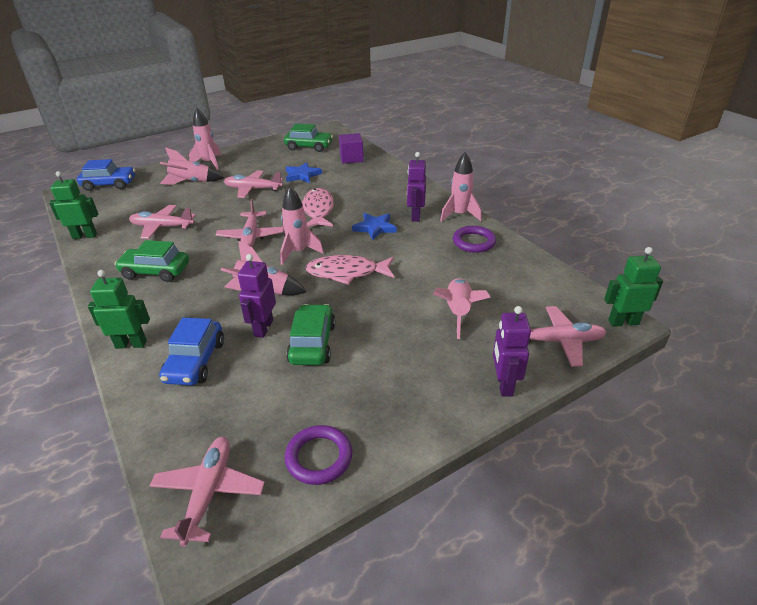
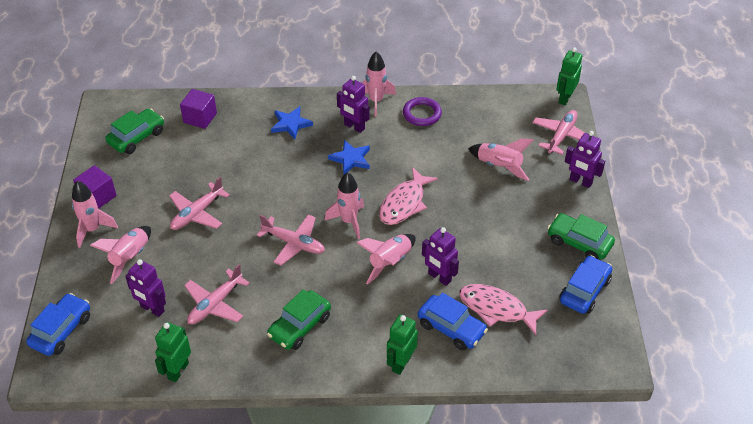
camera: 60 degrees left, 10 degrees up
(144, 206) = (152, 309): none -> purple robot
(209, 492) = (580, 351): pink plane -> none
(241, 154) = (97, 197): none -> purple cube
(302, 175) = (202, 167): blue star -> blue star (291, 124)
(312, 343) = (477, 256): green car -> green car (579, 243)
(318, 210) = (286, 182): pink fish -> pink fish (496, 309)
(319, 457) = (584, 291): purple ring -> blue car

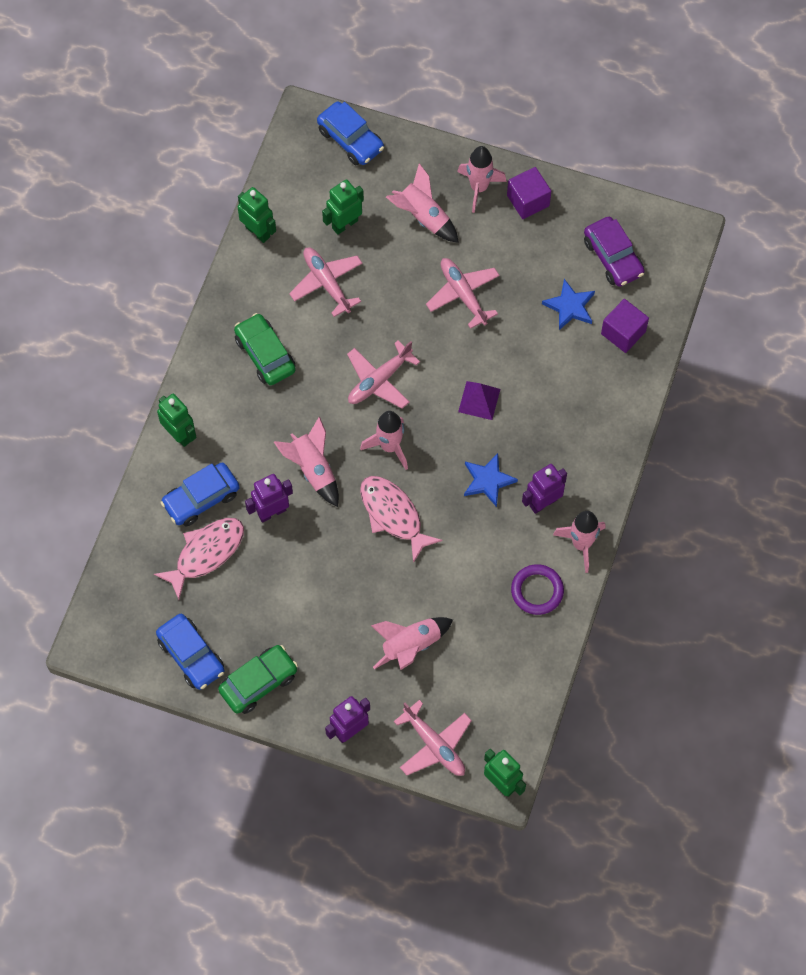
camera: 110 degrees right, 20 degrees up
(137, 137) = (613, 257): green car -> purple car
(152, 309) = (344, 224): purple robot -> green robot
(287, 180) = (479, 400): none -> purple pyramid
(291, 124) = (574, 431): blue star -> blue star (570, 306)

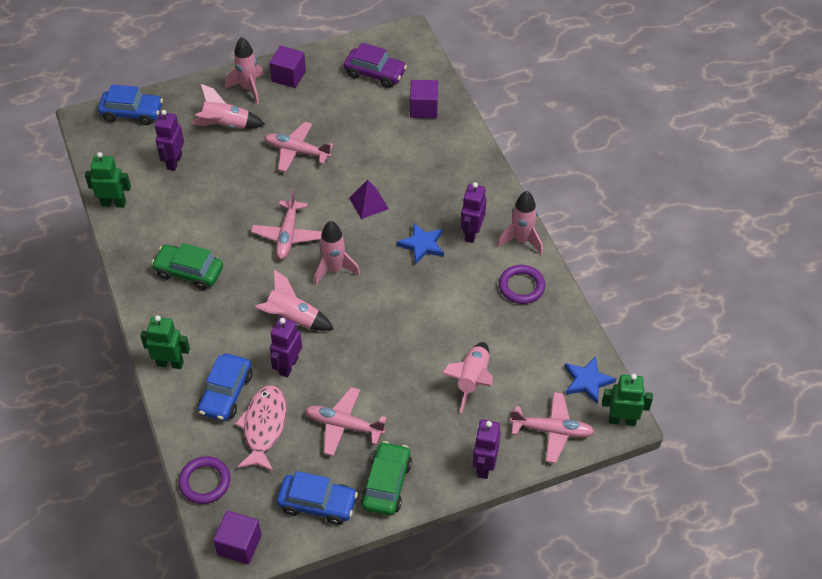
camera: 40 degrees left, 15 degrees down
(104, 642) = (239, 545): none -> purple cube
(121, 566) = (205, 482): none -> purple ring
(326, 283) = (194, 202): pink plane -> pink plane (344, 425)
(344, 224) = (174, 162): green robot -> purple robot
(393, 515) = (378, 308): pink fish -> none
(570, 306) = (375, 115): blue star -> blue star (587, 381)

